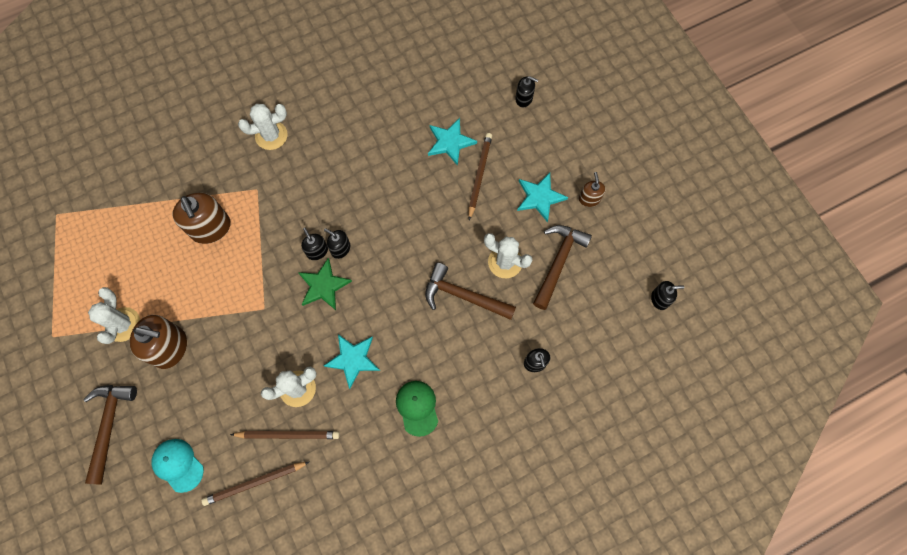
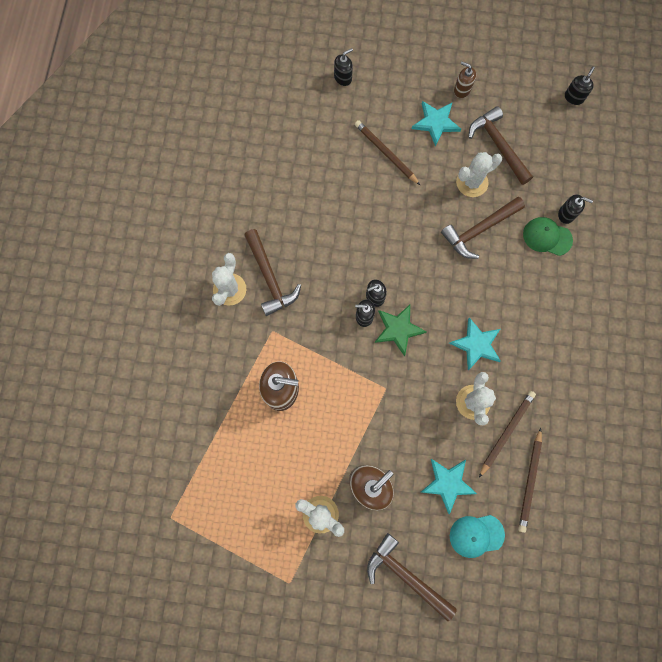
camera: 55 degrees left, 5 degrees up
(301, 158) = (270, 278): none -> brown hammer
(417, 407) = (547, 320): green cap -> green cap (547, 237)
(450, 142) = (340, 155): turquoise star -> turquoise star (447, 483)

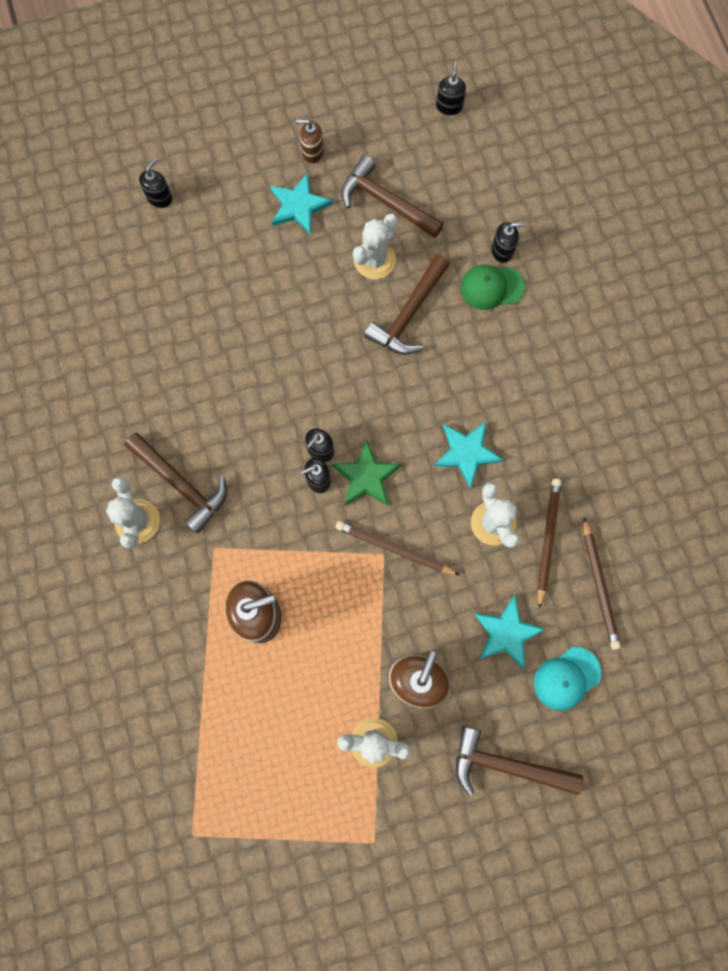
camera: 25 degrees left, 0 degrees up
(386, 153) = (255, 269): brown pencil -> brown pencil (395, 549)

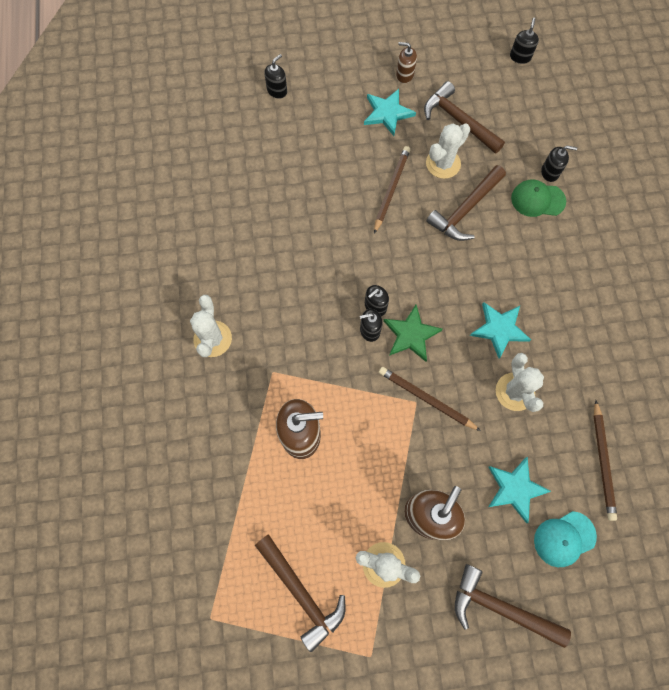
camera: 10 degrees right, 5 degrees down
(181, 484) = (254, 315): brown hammer -> brown hammer (301, 592)
(547, 541) = (561, 415): brown pencil -> brown pencil (391, 189)

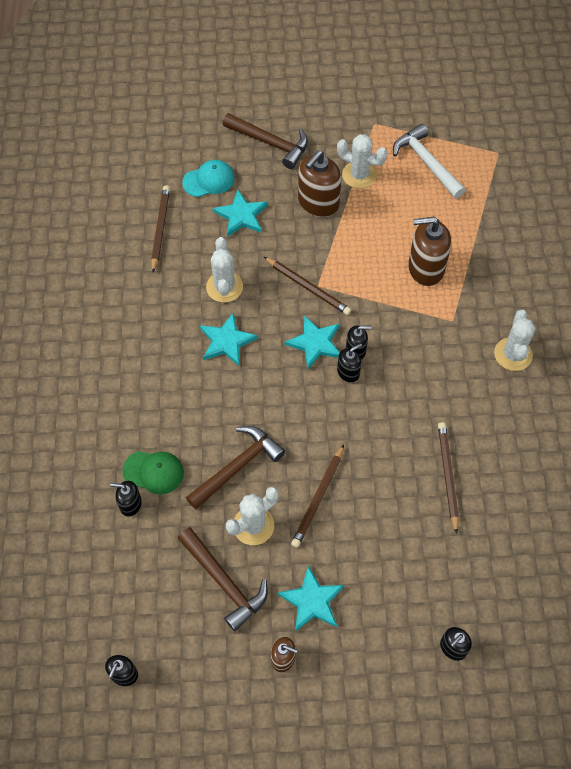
camera: 175 degrees left, 10 degrees down
(279, 216) = (448, 476): none -> brown pencil
(301, 592) = (426, 162): brown hammer -> white hammer
(411, 334) = (315, 343): green star -> turquoise star

